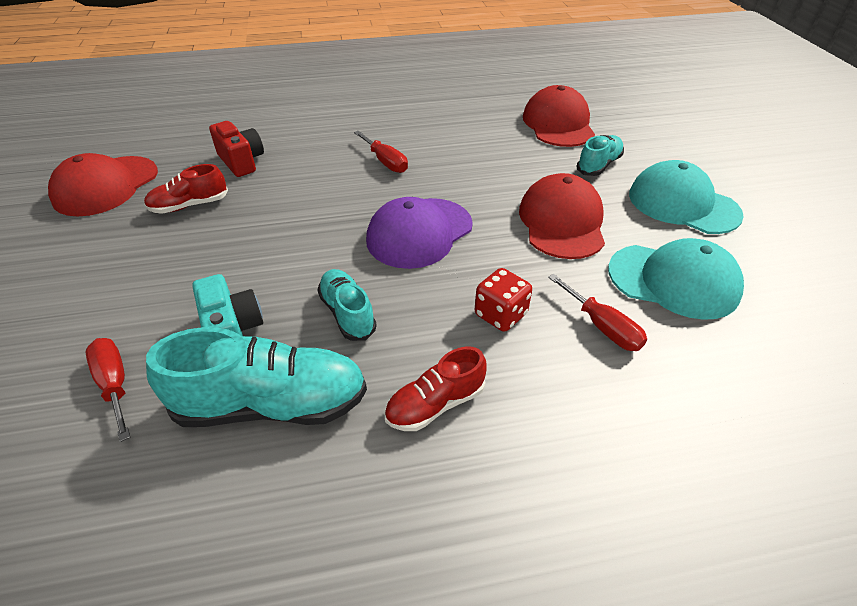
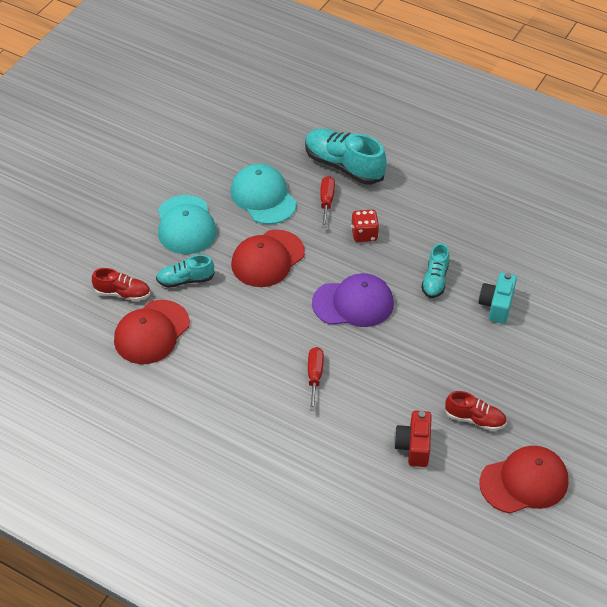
camera: 140 degrees left, 5 degrees up
(115, 384) = (564, 311): red screwdriver -> none
(271, 404) = (499, 260): turquoise shoe -> turquoise shoe (343, 166)
(435, 404) = (432, 219): red shoe -> red shoe (122, 293)

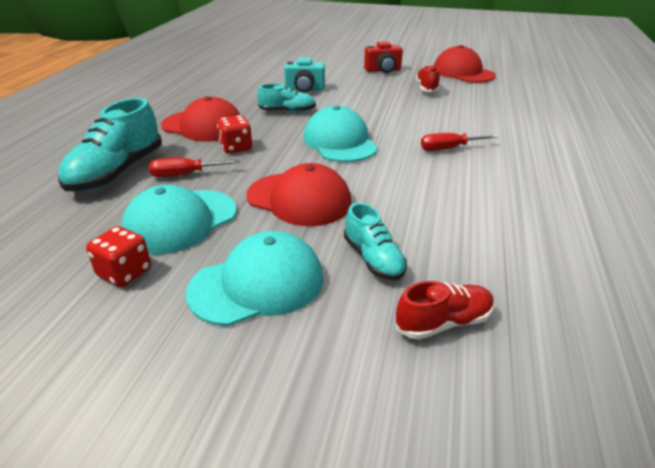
camera: 105 degrees left, 15 degrees down
(122, 293) = (443, 322): red shoe -> red shoe turned 75 degrees clockwise
(151, 332) = (491, 269): red cap -> red cap (203, 126)
(219, 173) = (124, 273): none -> red dice
(353, 303) = (339, 142): purple cap -> turquoise cap
(414, 446) = (476, 103): red camera -> red camera (383, 70)

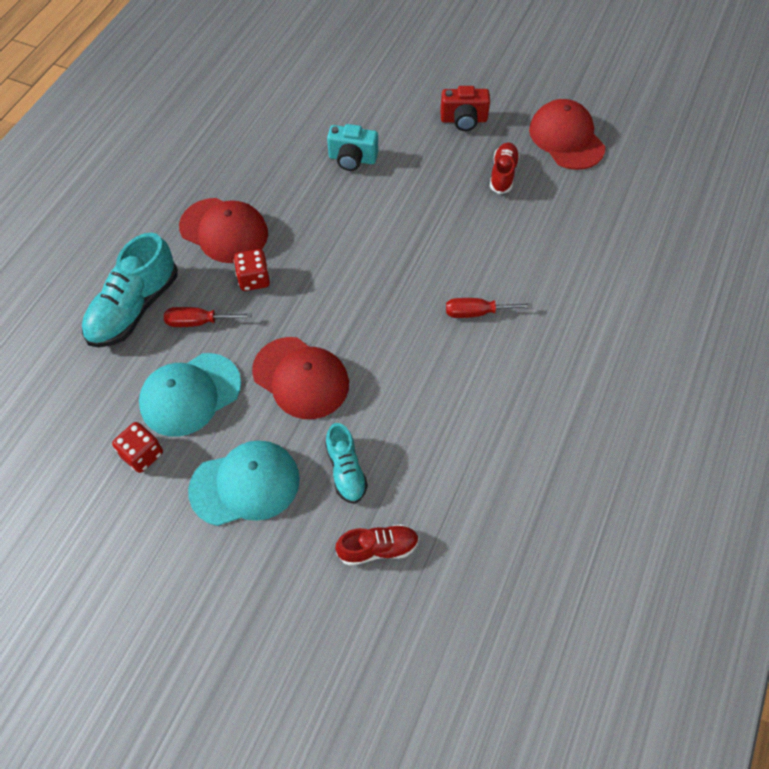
camera: 10 degrees right, 25 degrees up
(287, 111) = (321, 210): turquoise shoe -> none
(339, 142) = (364, 283): turquoise cap -> none

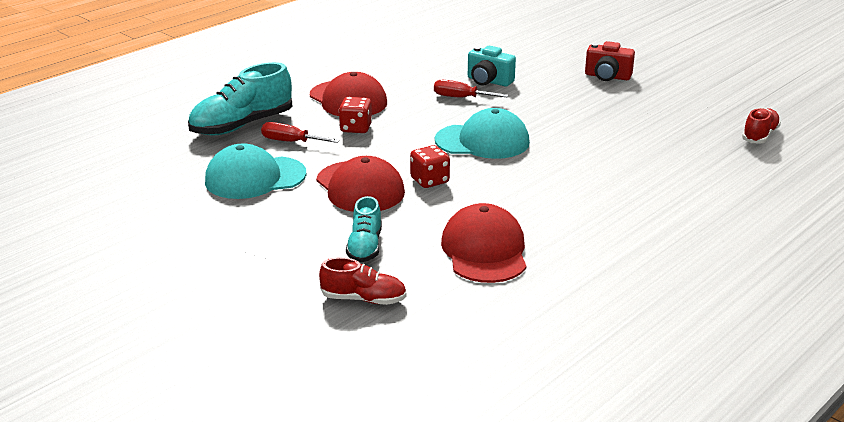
camera: 20 degrees right, 30 degrees down
(142, 454) = (189, 201): red dice -> red dice (429, 181)
(245, 484) = (266, 236): turquoise cap -> turquoise cap (482, 141)
(476, 313) = (553, 181): red screwdriver -> red screwdriver (461, 98)
(503, 174) = (628, 110): red shoe -> red shoe (759, 136)
(566, 138) = (704, 101): red cap -> red cap (484, 250)

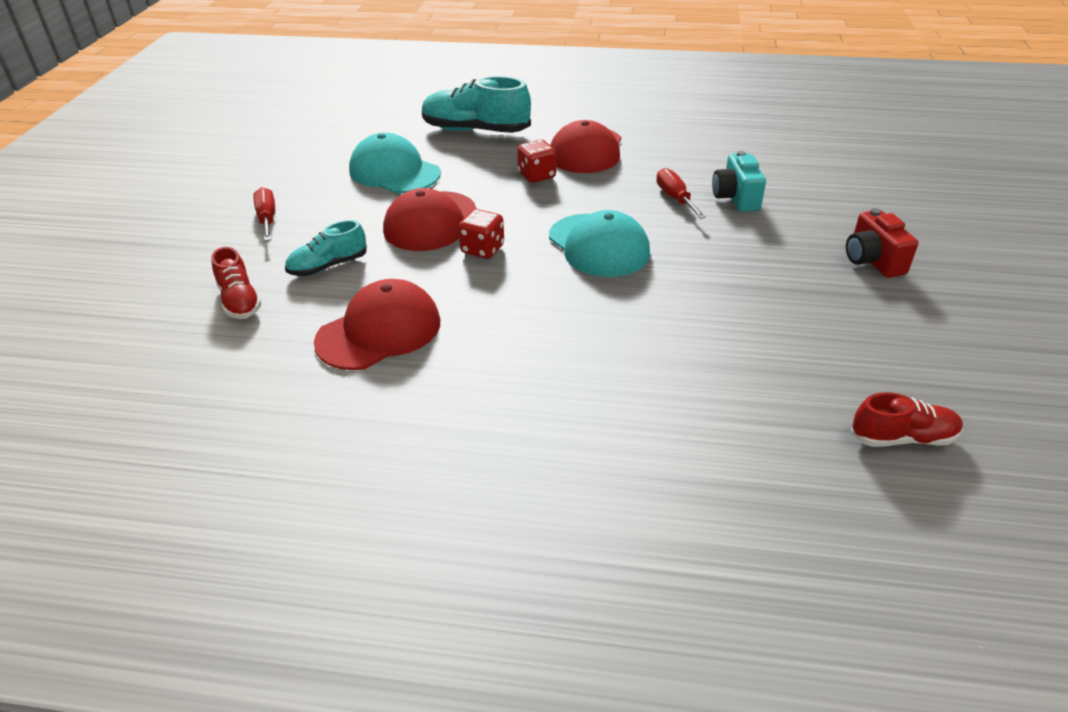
camera: 55 degrees right, 10 degrees up
(291, 142) = (474, 160): red screwdriver -> red screwdriver (267, 218)

